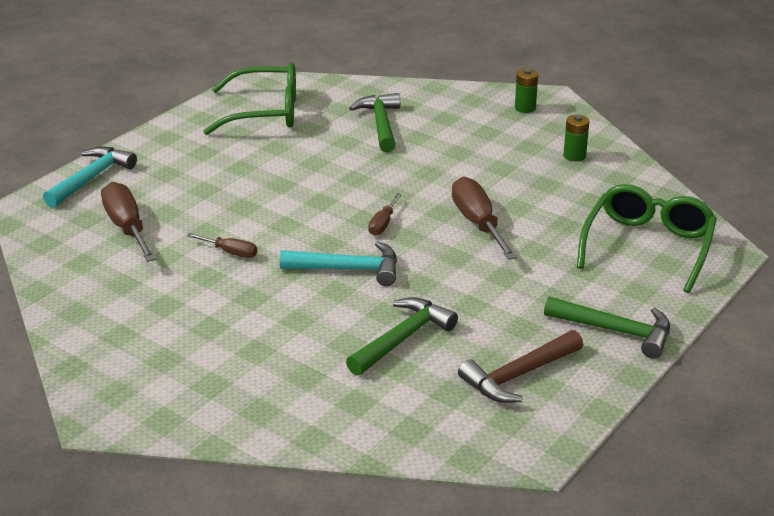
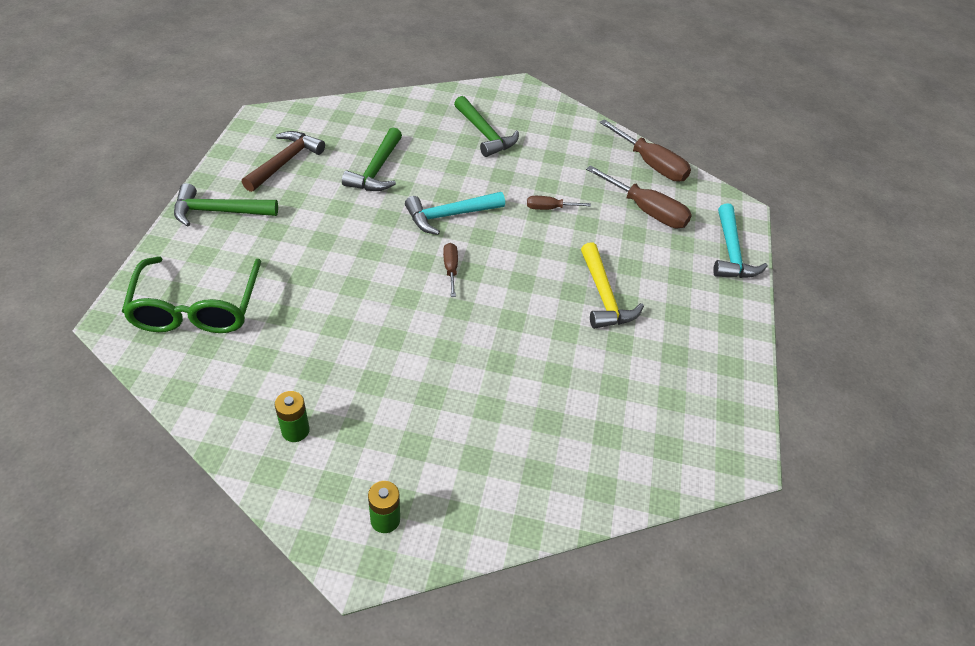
camera: 150 degrees right, 15 degrees up
(255, 175) = (603, 296): none -> yellow hammer
(265, 112) = (678, 398): green glasses -> none
(381, 124) = (542, 419): green hammer -> green hammer (484, 134)
(478, 223) = (366, 293): brown screwdriver -> brown screwdriver (651, 164)

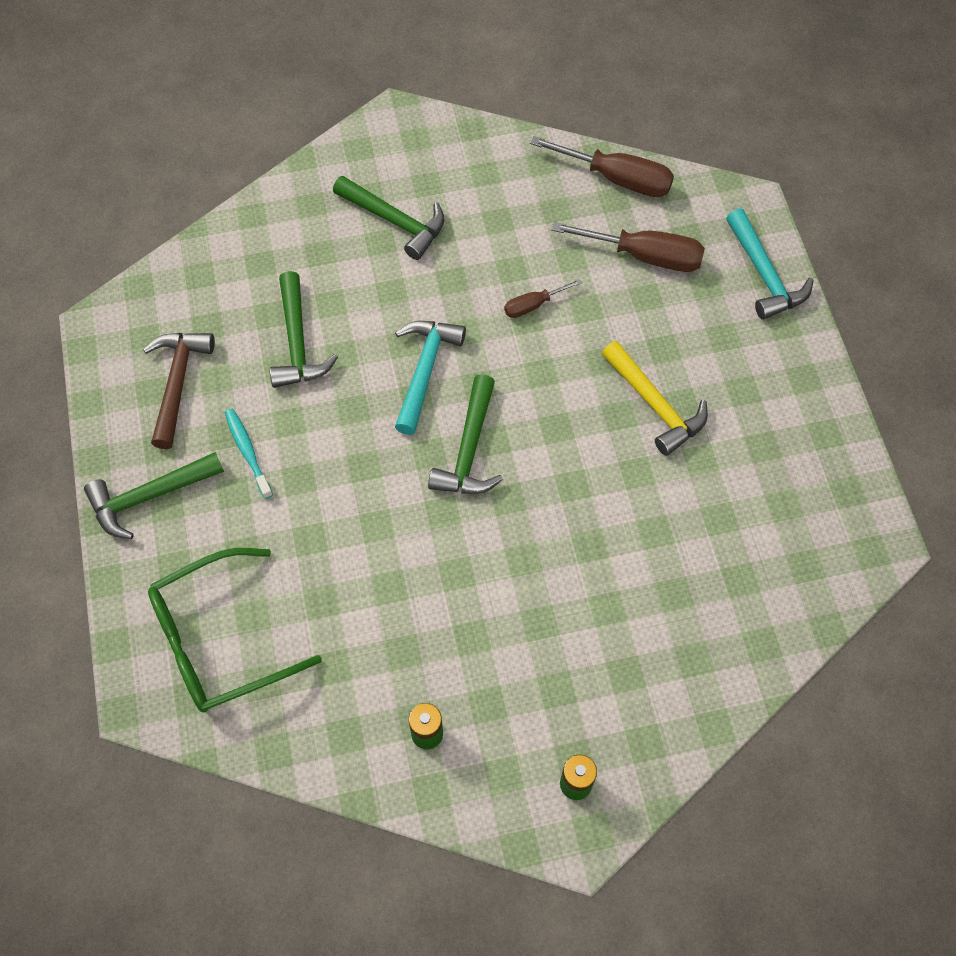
camera: 20 degrees left, 15 degrees up
(196, 308) = (219, 640): green glasses -> green glasses turned 90 degrees clockwise
(300, 213) = (248, 452): none -> turquoise toothbrush
(450, 215) = (425, 371): turquoise hammer -> turquoise hammer turned 150 degrees clockwise
(450, 269) = (469, 449): brown screwdriver -> green hammer

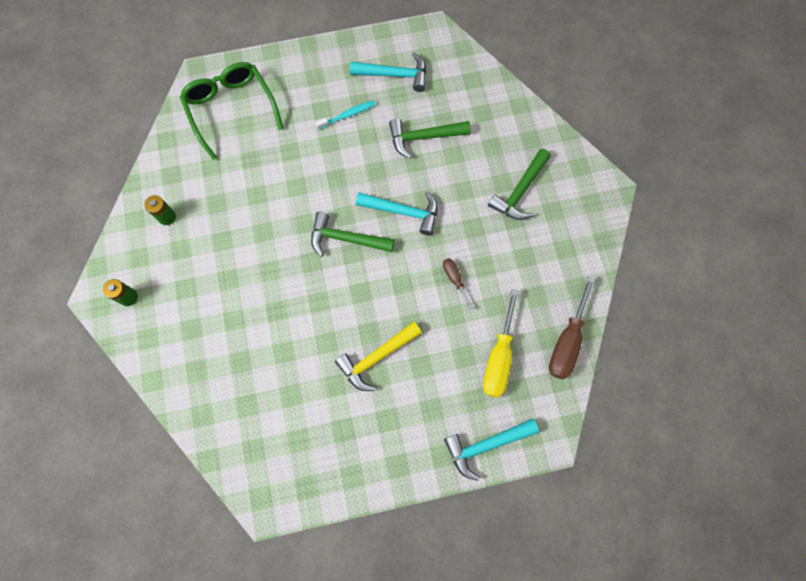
camera: 90 degrees right, 10 degrees up
(150, 496) = (320, 67): green hammer -> none
(178, 384) = (394, 75): brown hammer -> turquoise hammer
(644, 256) = (498, 357): brown screwdriver -> yellow screwdriver

